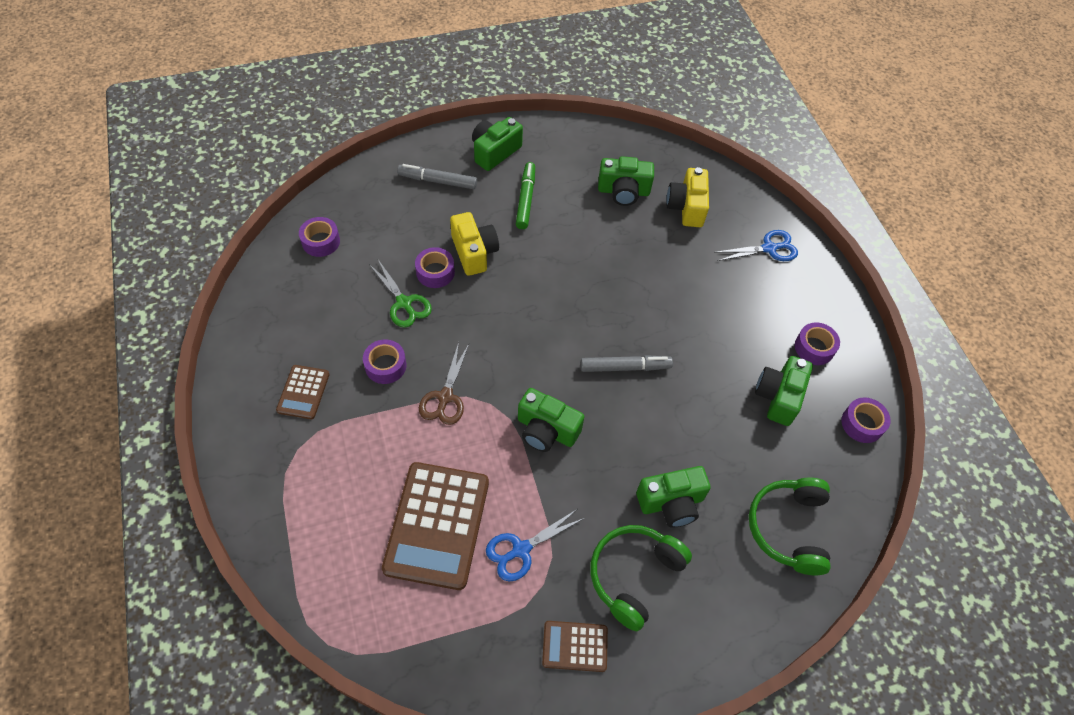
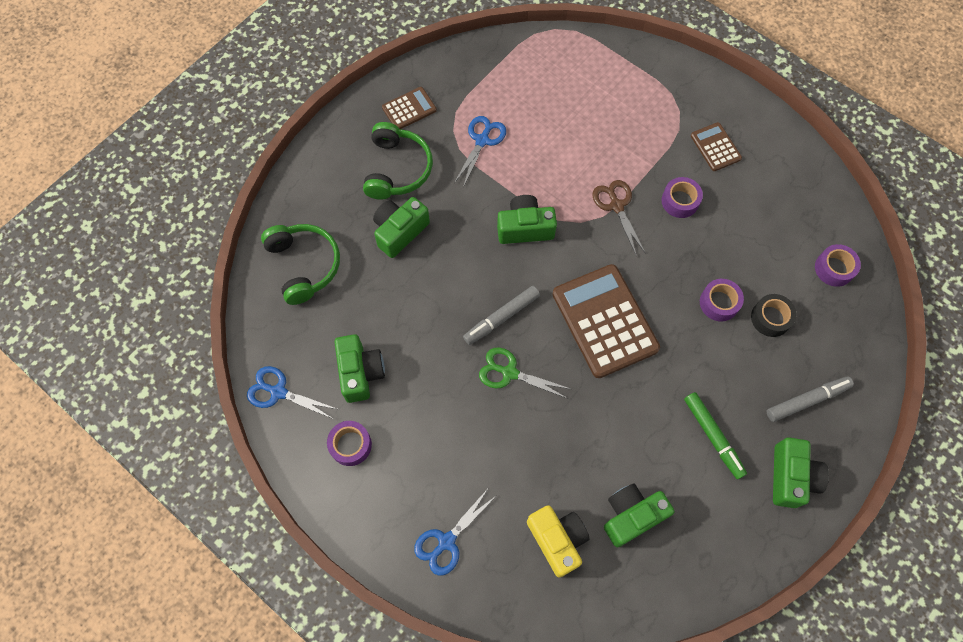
camera: 150 degrees right, 10 degrees up
(404, 303) = (716, 259): green scissors -> green scissors (509, 372)
(407, 240) = (770, 318): none -> black tape
(437, 525) = (548, 122): brown calculator -> brown calculator (605, 321)
(474, 252) = (706, 344): yellow camera -> none
(862, 424) = (278, 392): purple tape -> blue scissors

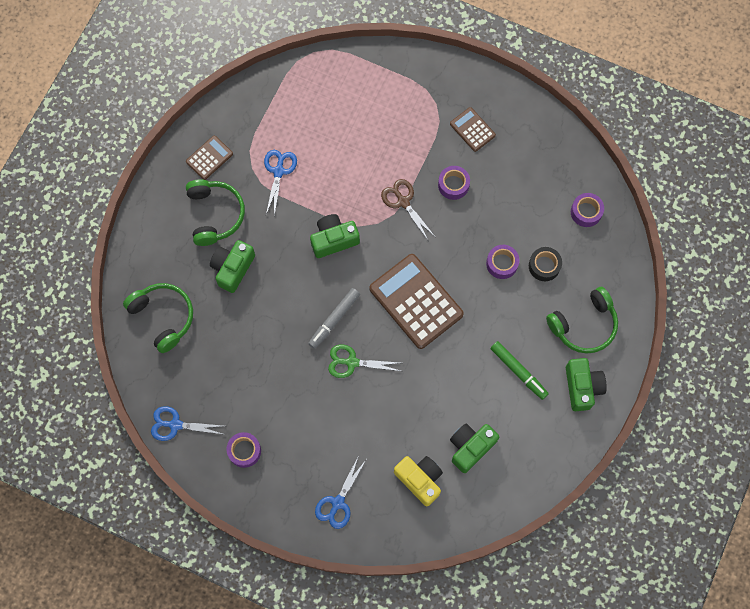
camera: 15 degrees left, 5 degrees up
(360, 372) = (235, 393): green camera -> none
(807, 400) = (584, 325): grey marker -> green headphones

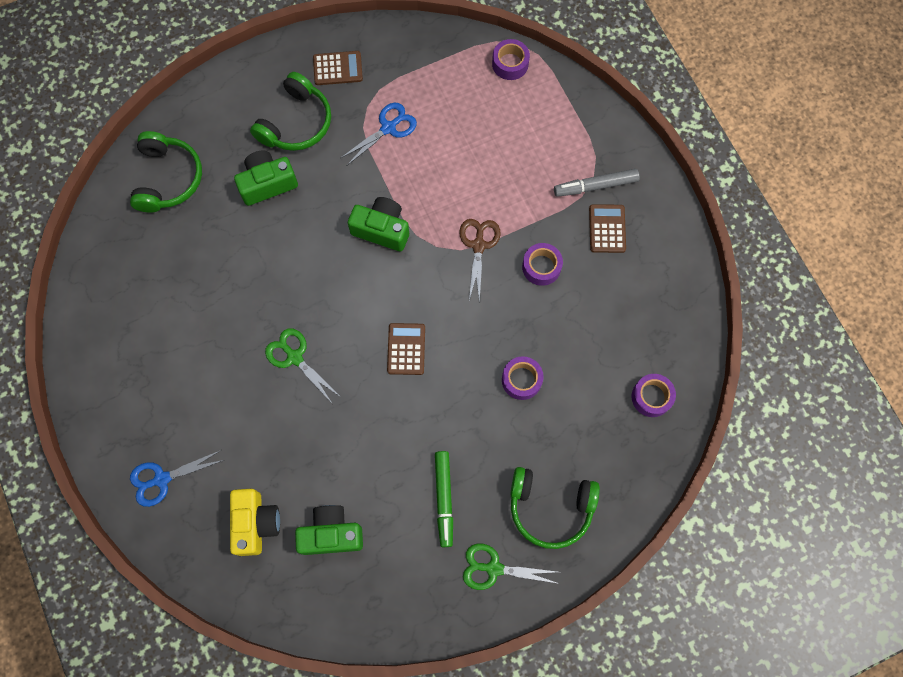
camera: 40 degrees right, 0 degrees up
(175, 425) = (89, 283): blue scissors -> none
(244, 451) = (125, 358): purple tape -> purple tape (510, 63)
(334, 319) = (315, 304): grey marker -> grey marker (595, 186)
(416, 301) = (406, 349): brown calculator -> brown calculator, size x0.50
(544, 266) = (562, 416): black tape -> none
(582, 387) = (494, 568): green camera -> green scissors

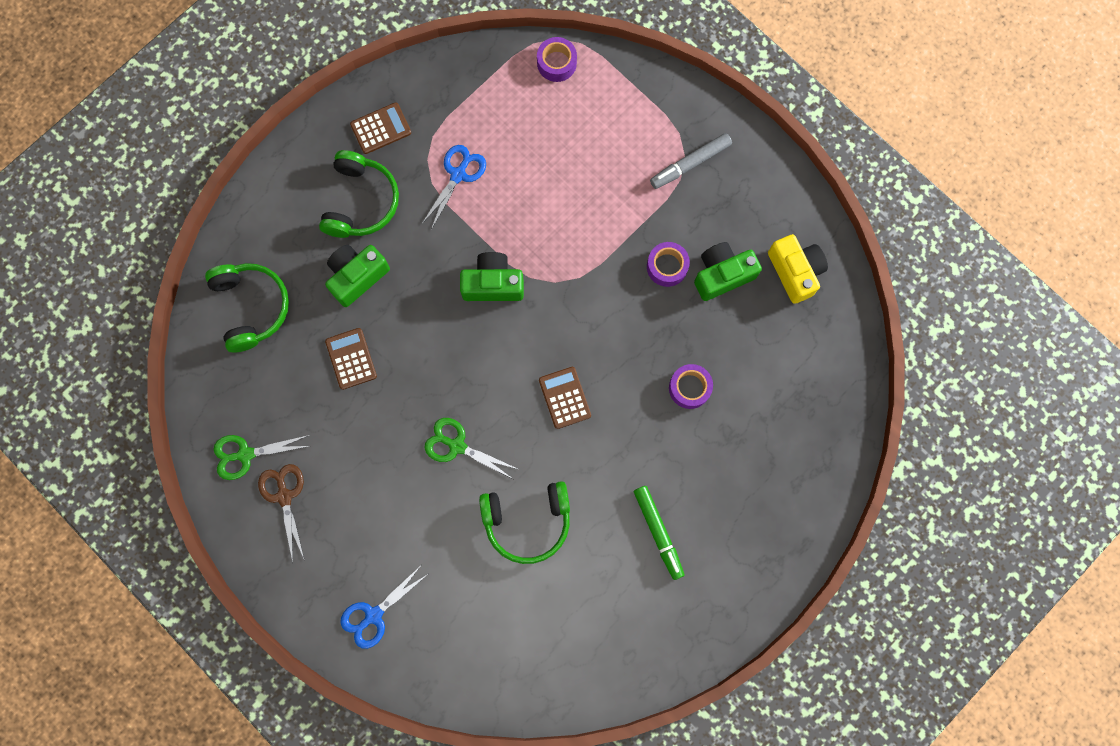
camera: 20 degrees left, 5 degrees up
(256, 523) = (484, 624): yellow camera -> yellow camera (795, 271)
(331, 533) = (562, 606): green camera -> green camera (722, 275)
(479, 245) = (596, 266): brown scissors -> brown scissors (284, 496)
(494, 568) = (731, 581): green scissors -> green scissors (245, 454)
(550, 507) = (763, 503): green headphones -> green headphones (527, 521)
(607, 229) = (717, 204): brown calculator -> brown calculator (351, 359)
(651, 397) = (821, 359): purple tape -> none

